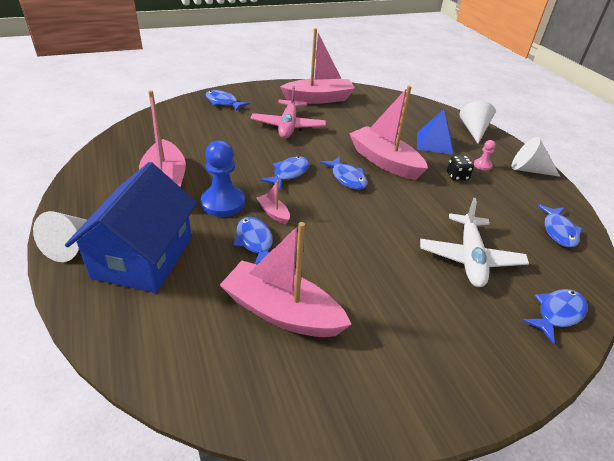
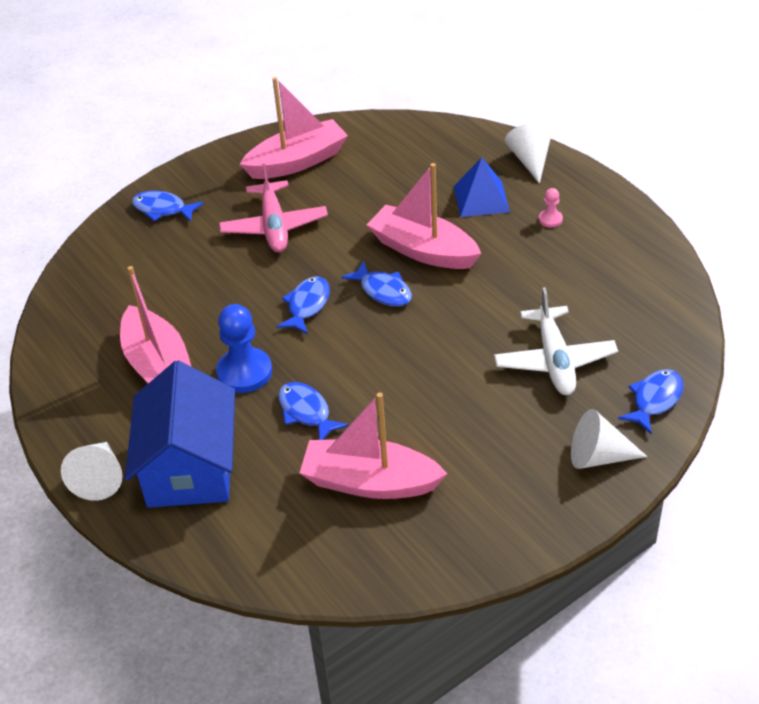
camera: 10 degrees left, 5 degrees up
(273, 213) = (312, 368): pink boat -> none
(457, 176) = (521, 247): black dice -> none
(529, 170) = (610, 210): white cone -> white cone (598, 456)
(558, 231) = (652, 295): blue fish -> none

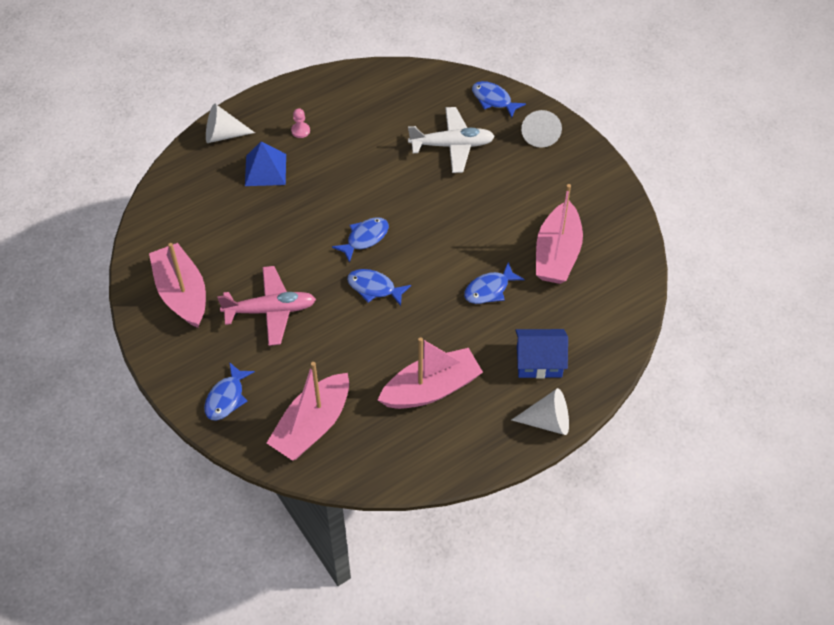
camera: 90 degrees left, 10 degrees up
(190, 467) = (539, 362): blue house -> blue house, size x0.61
(244, 372) = (444, 329): blue pawn -> none
(423, 250) = (321, 210): pink boat -> pink boat (312, 426)

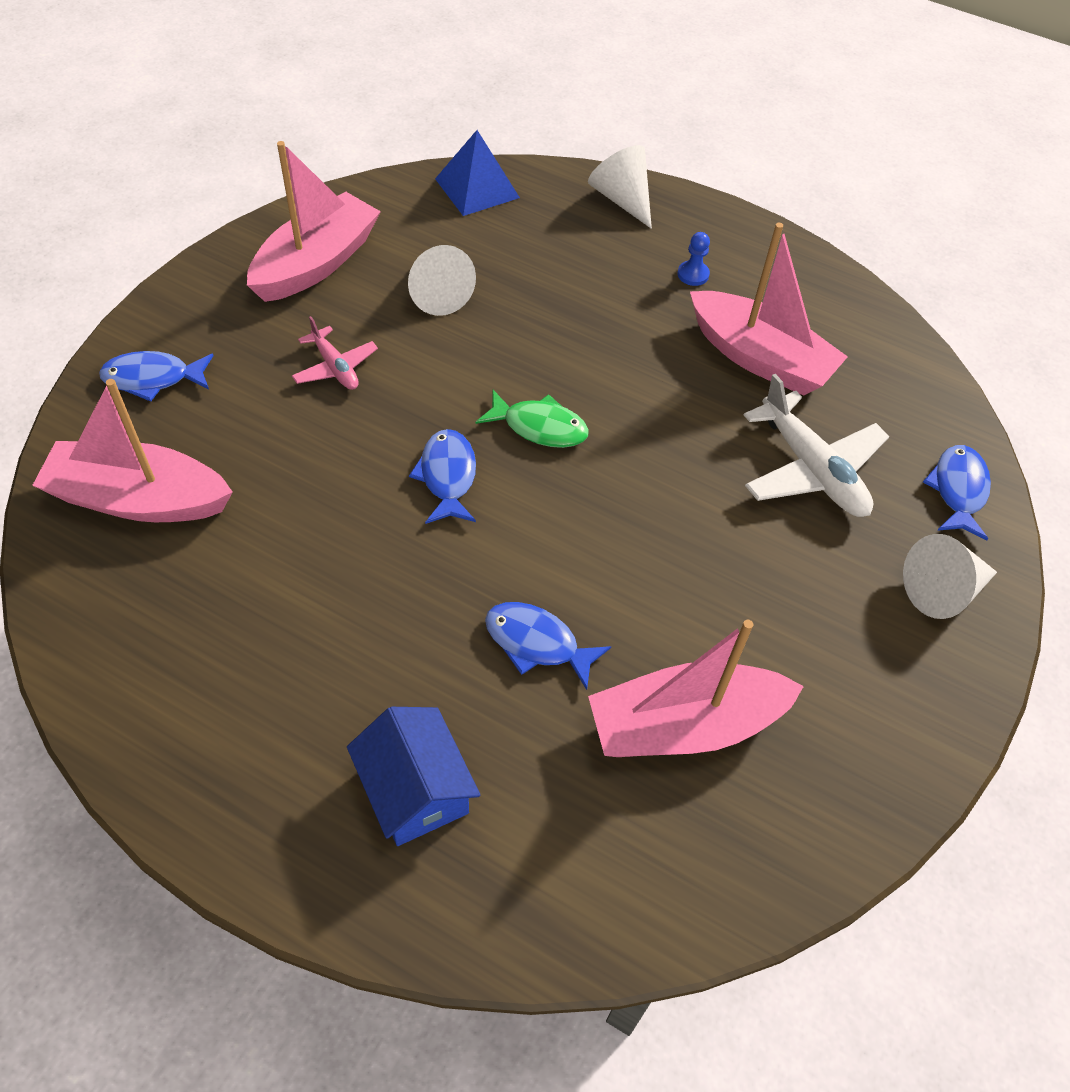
camera: 60 degrees right, 0 degrees up
(265, 170) = (592, 265): blue pyramid -> blue pyramid (477, 188)
(270, 311) = (335, 367): pink plane -> pink plane, size x0.57
(300, 131) = (693, 274): pink pawn -> blue pawn
(365, 238) = (539, 427): blue fish -> green fish
(431, 389) = (278, 635): pink boat -> pink boat (760, 358)
(547, 421) = (282, 859): white cone -> white cone (437, 293)

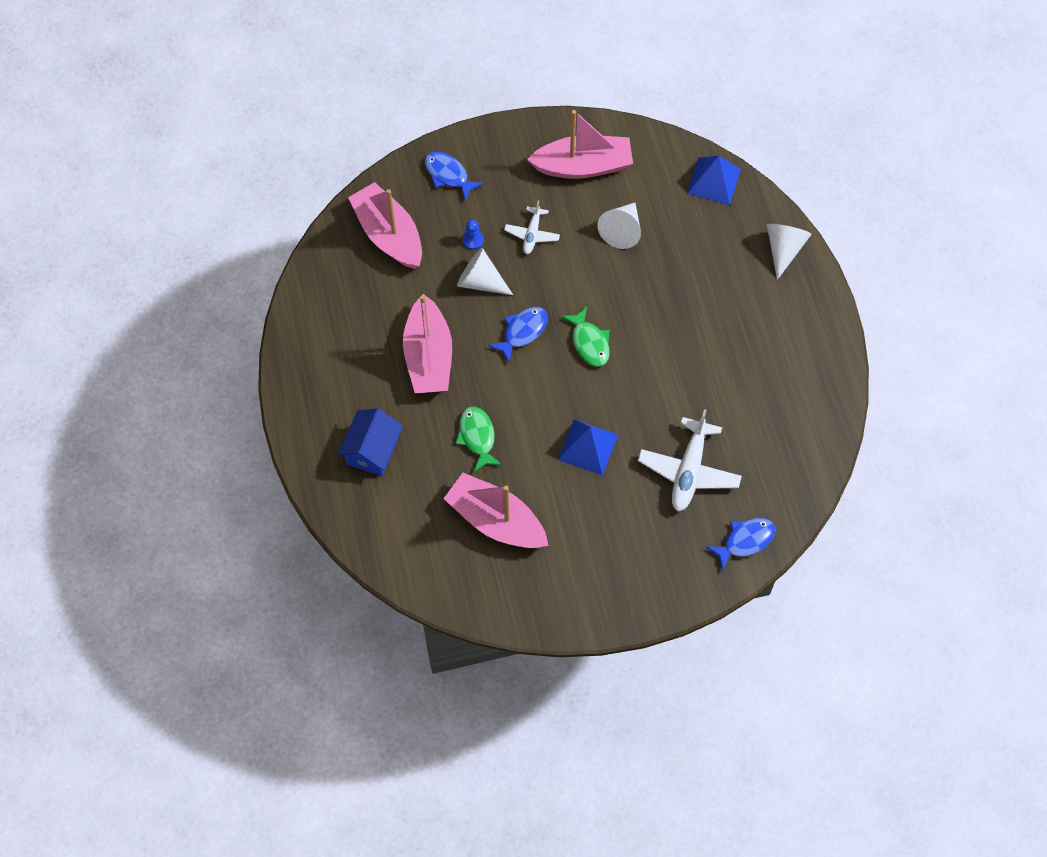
camera: 50 degrees right, 10 degrees up
(335, 367) = (532, 234): pink plane -> white plane
(537, 643) = (477, 437): blue fish -> green fish
(678, 538) = (588, 447): none -> blue pyramid
(693, 274) = (764, 324): blue pawn -> blue pawn (473, 240)
(760, 358) = (738, 397): pink boat -> pink boat (428, 356)
(942, 590) = (674, 572): white cone -> white cone (480, 281)

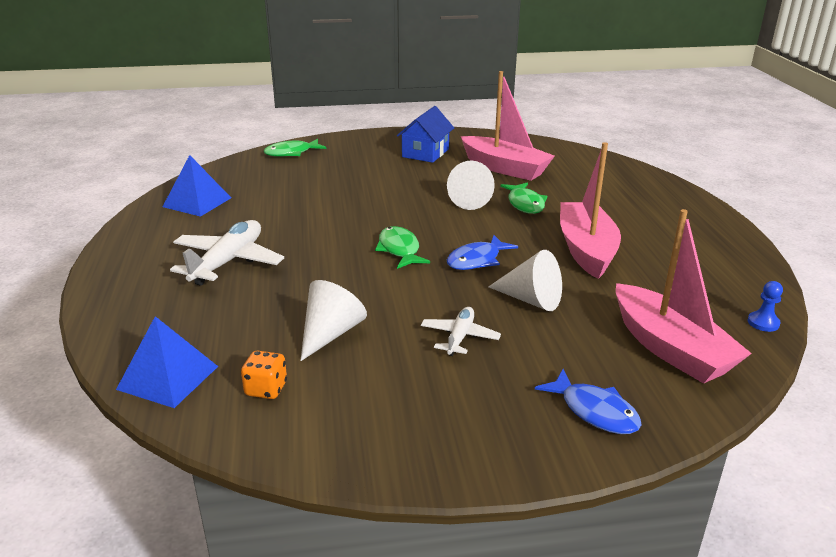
camera: 175 degrees left, 35 degrees down
(372, 450) = (630, 202): blue house -> blue house (425, 153)
(473, 240) = (545, 336): blue pawn -> blue pawn (763, 323)
(583, 166) = (368, 409): pink boat -> none
(588, 447) = (415, 195): blue pyramid -> blue pyramid (197, 202)
(649, 176) = (266, 389): none -> orange dice
(688, 470) = (323, 181): white plane -> white plane (228, 262)
(745, 541) = (291, 153): blue fish -> green fish
(784, 249) = (121, 305): white cone -> white cone (473, 200)

